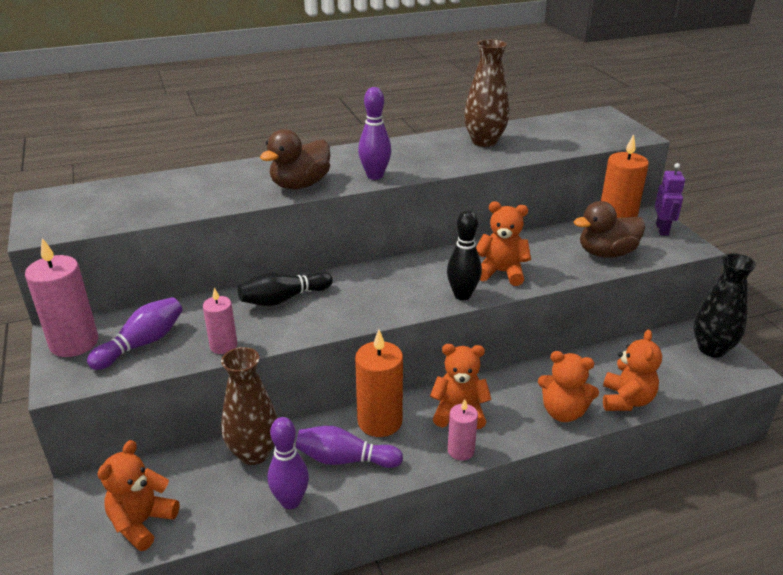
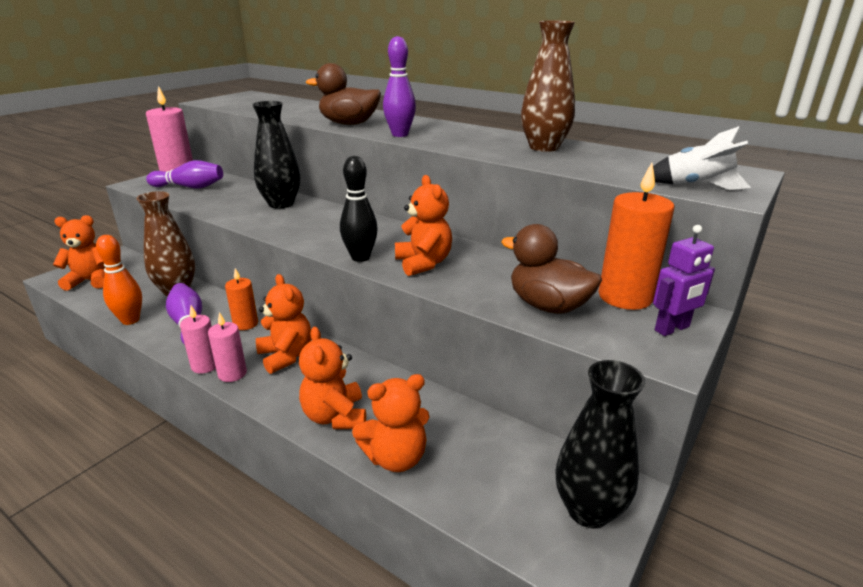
camera: 55 degrees right, 5 degrees down
(223, 346) = (204, 205): pink candle -> pink candle (205, 365)
(283, 299) = (281, 204): black bowling pin -> black vase
(290, 501) = (130, 320): purple bowling pin -> orange bowling pin
(380, 421) = (245, 324): orange candle -> orange candle, size x0.58
(614, 136) = (696, 186): none -> white rocket

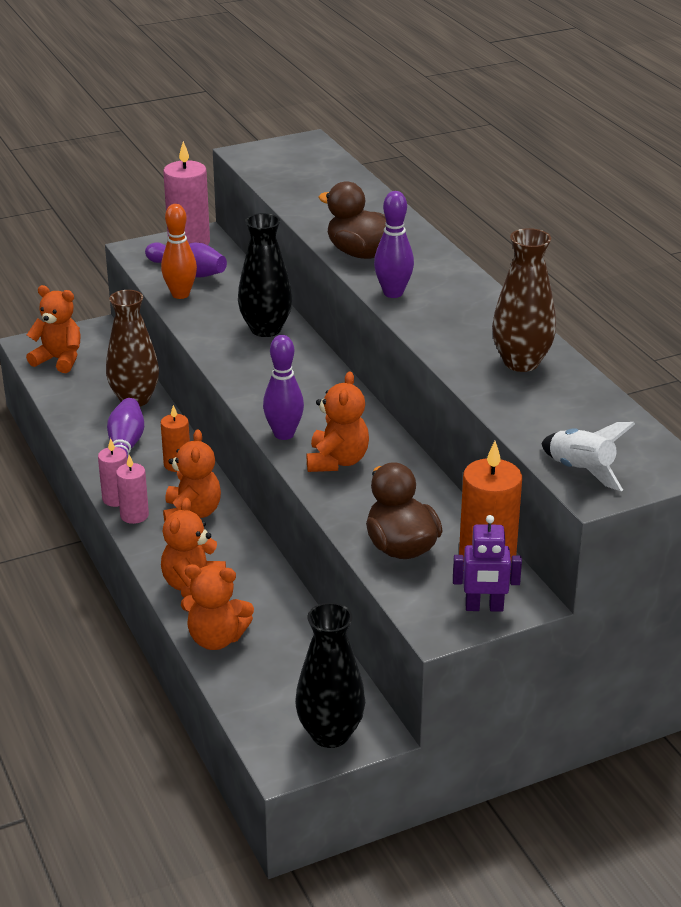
camera: 30 degrees right, 5 degrees up
(130, 320) = (75, 424): orange bowling pin -> orange bowling pin (180, 294)
(360, 257) = (284, 434): black bowling pin -> purple bowling pin

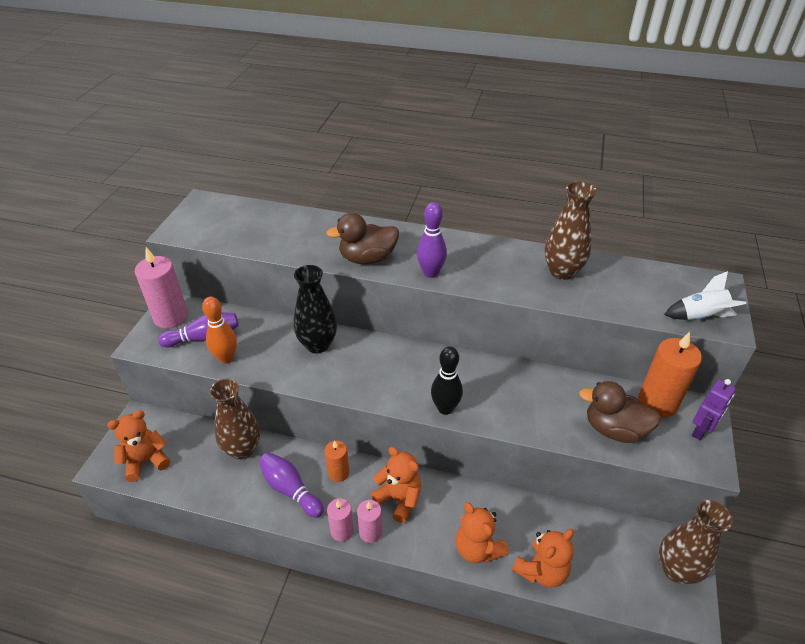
camera: 50 degrees left, 10 degrees up
(284, 434) = (445, 408): purple bowling pin -> black bowling pin
(330, 734) = (676, 570): black vase -> brown vase
(337, 461) = (498, 402): orange teddy bear -> none

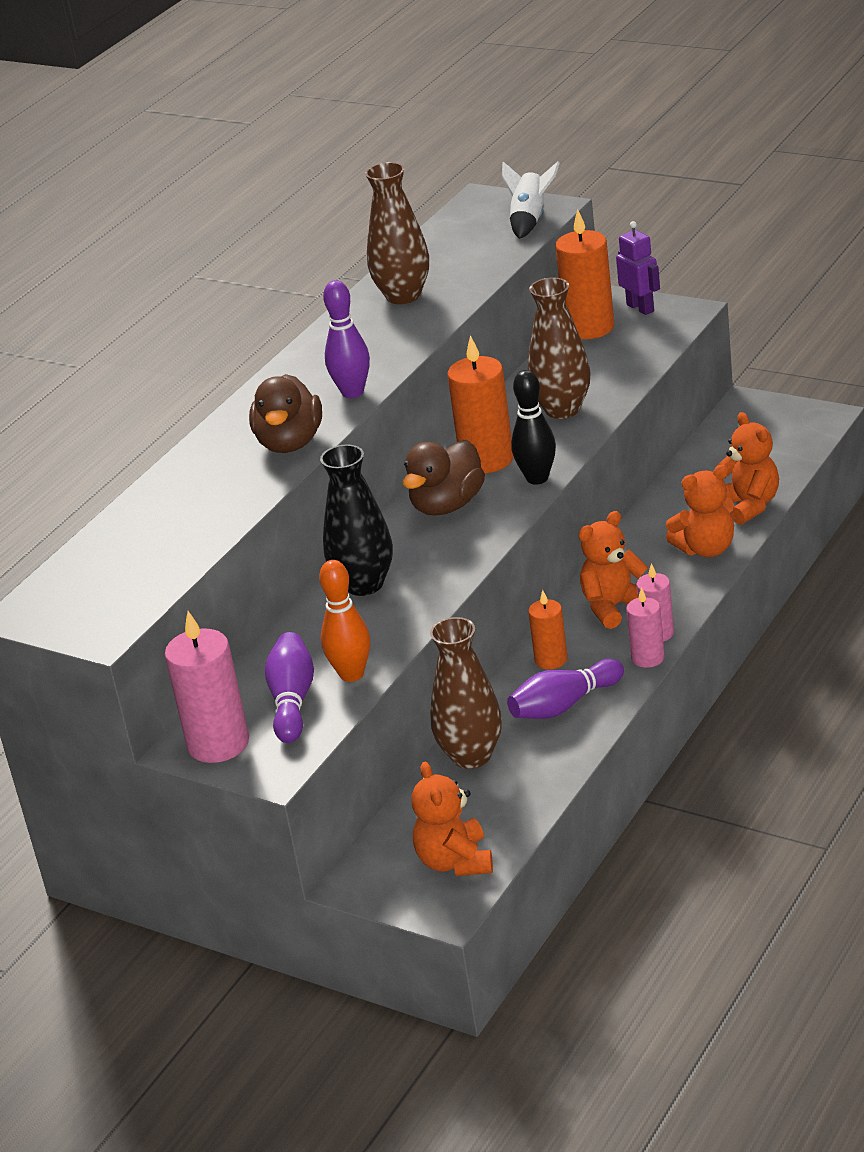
camera: 70 degrees left, 10 degrees down
(464, 376) = (487, 459): none -> orange candle
(614, 429) = (618, 362): brown duck -> brown duck (447, 505)
(676, 570) = (772, 415): brown vase -> brown vase (562, 409)

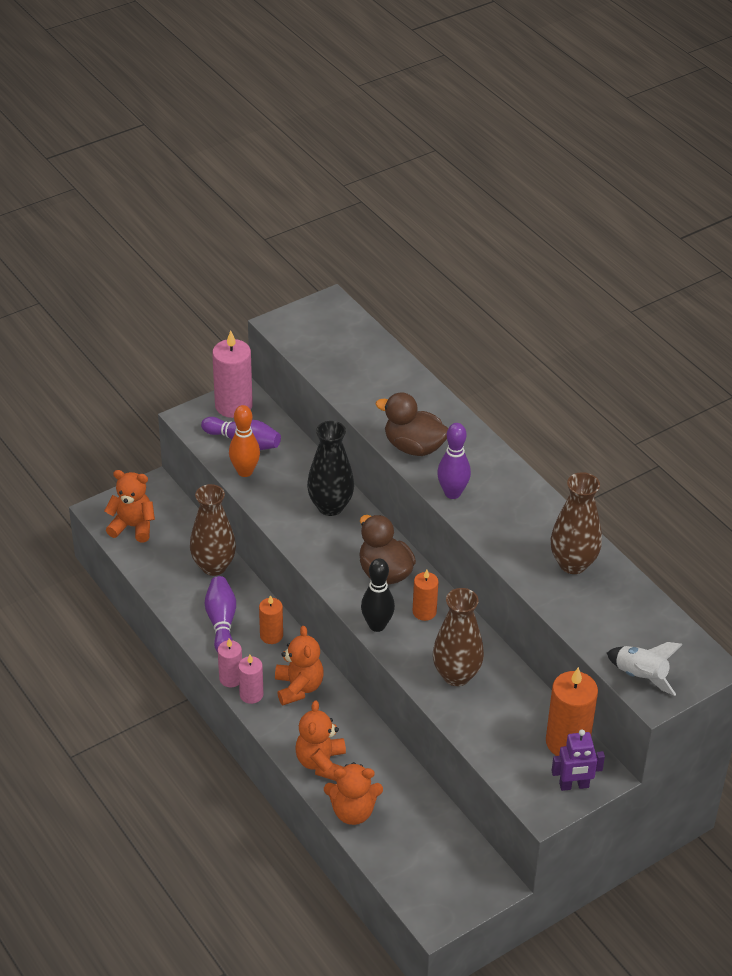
camera: 110 degrees right, 10 degrees up
(487, 459) = (424, 612): orange candle -> orange candle, size x0.58

